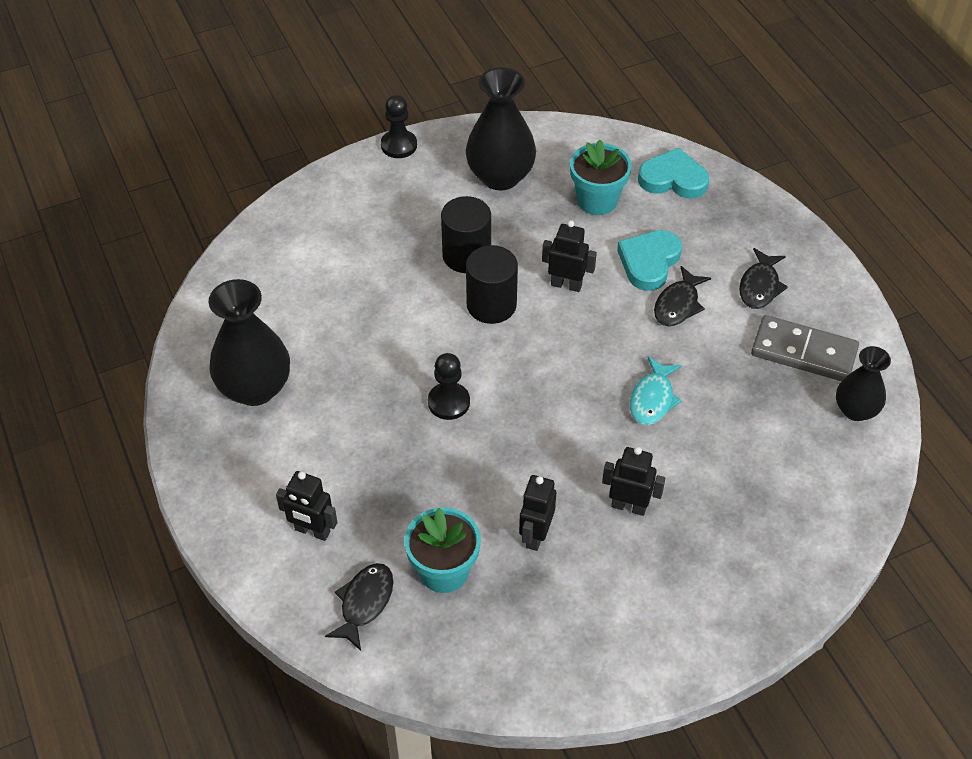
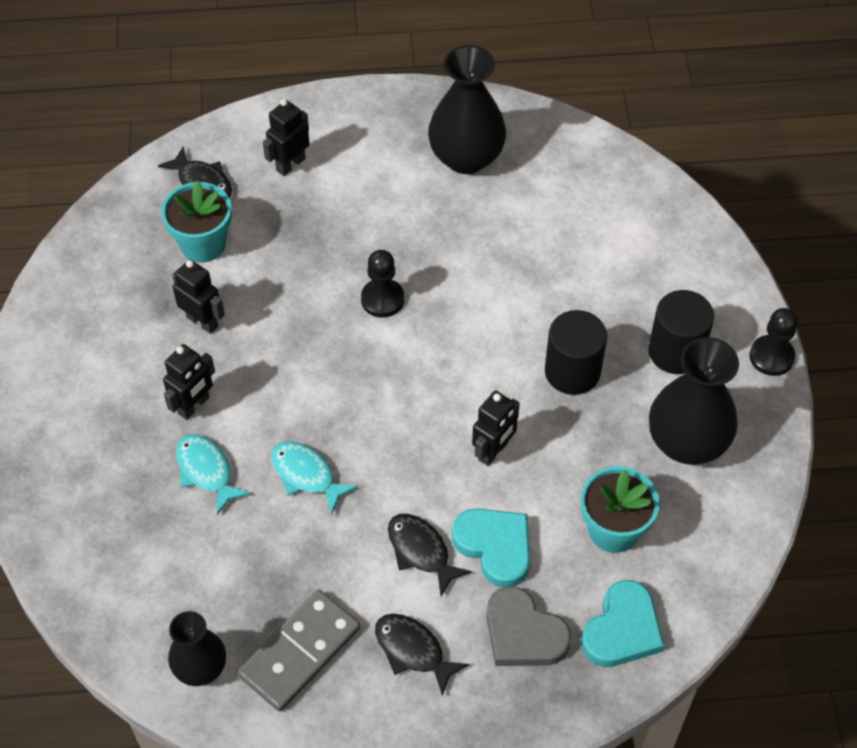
camera: 110 degrees right, 5 degrees up
(491, 305) = (492, 372): black cylinder -> black cylinder (676, 351)
(687, 471) = (206, 471): none -> turquoise fish
(708, 229) = (523, 633): none -> grey heart

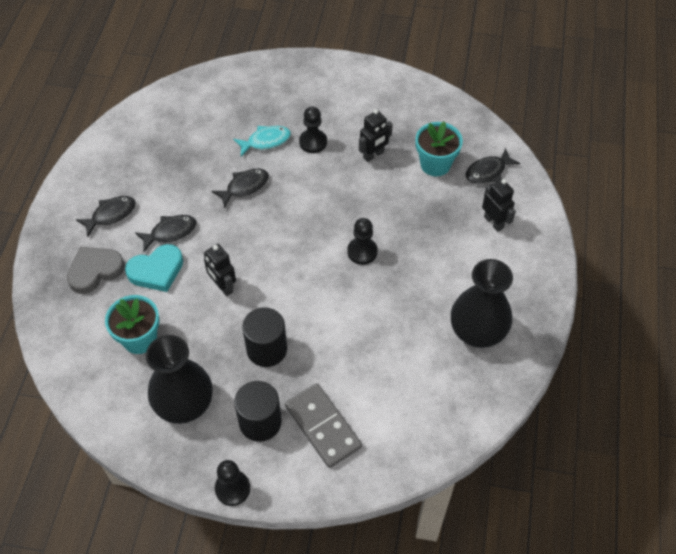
camera: 105 degrees right, 0 degrees up
(194, 405) = (313, 142): black robot -> black pawn
(200, 667) = (147, 121): black vase -> none
(300, 652) = (134, 164): grey domino -> grey domino (322, 426)
(306, 475) = (244, 187): turquoise fish -> black fish
(622, 629) = (72, 323): turquoise heart -> none

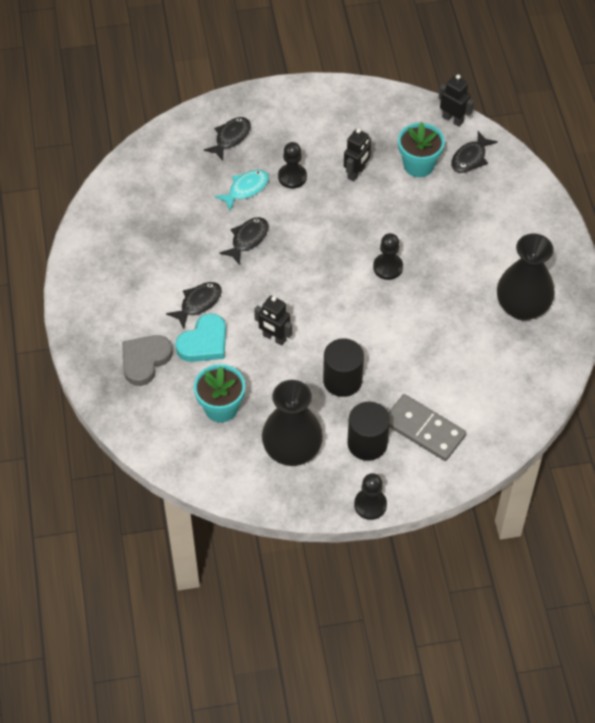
camera: 20 degrees left, 0 degrees up
(111, 215) = (131, 304): black fish -> black fish (231, 138)
(493, 222) = (495, 204): black robot -> black robot (452, 119)

